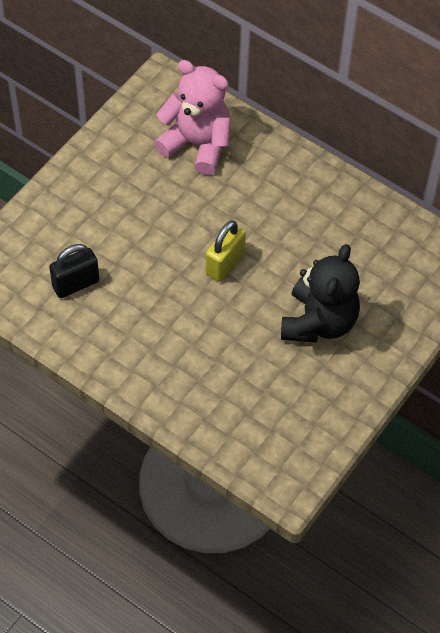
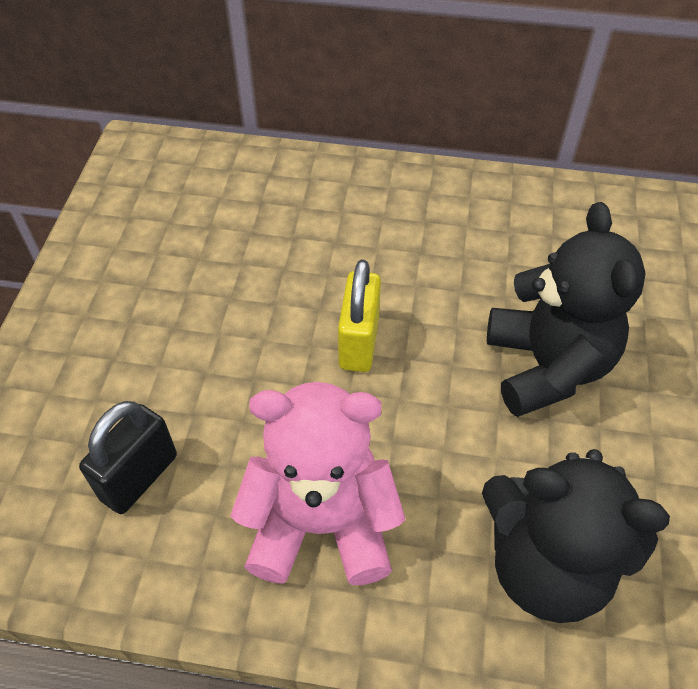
camera: 25 degrees left, 5 degrees down
(197, 144) = (225, 204): pink teddy bear -> pink teddy bear (321, 524)
(247, 412) = (546, 565): none -> black teddy bear

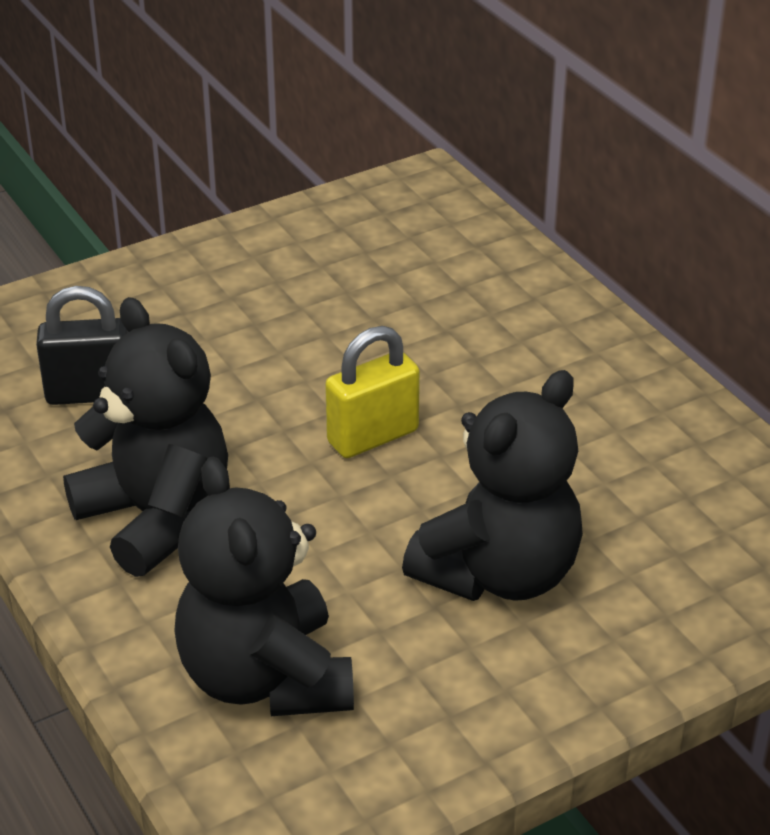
camera: 50 degrees right, 15 degrees down
(321, 524) = (156, 517): pink teddy bear -> black teddy bear

